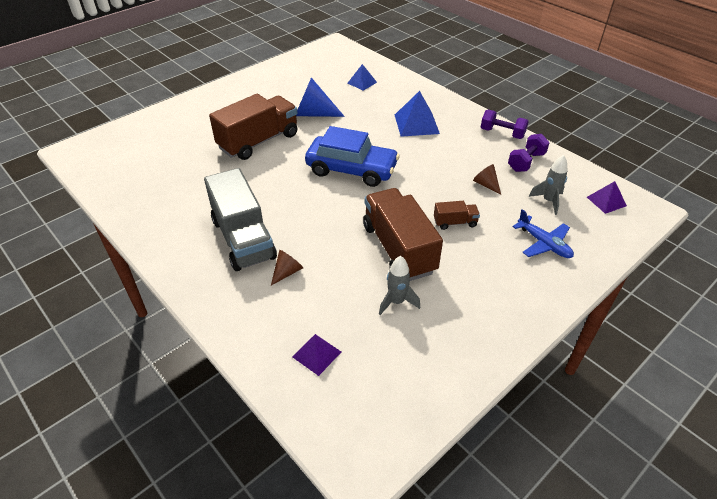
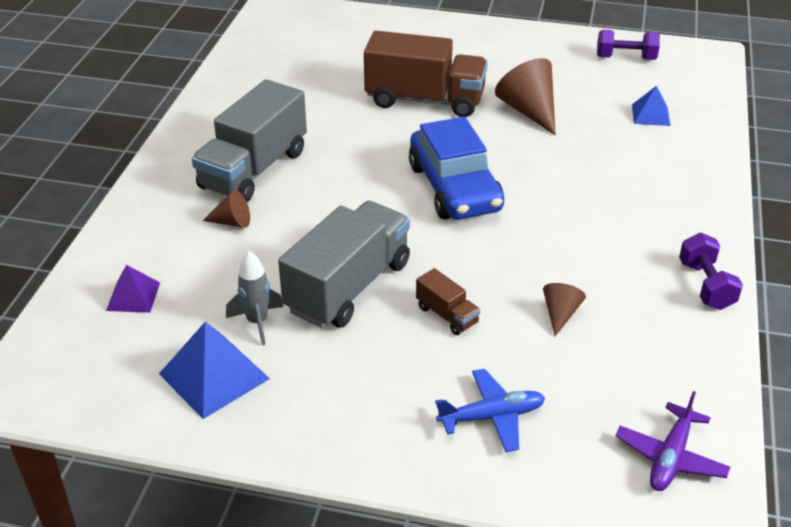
camera: 55 degrees right, 5 degrees down
(313, 114) = (529, 111): blue cone -> brown cone
(398, 249) = (348, 287): brown truck -> grey truck
(416, 124) = (619, 198): blue pyramid -> blue pyramid (214, 376)
(526, 162) = (664, 335): purple dumbbell -> purple dumbbell (625, 58)
(544, 244) = (492, 417): blue plane -> blue plane turned 120 degrees counterclockwise
(548, 201) = (595, 391): grey rocket -> none
(606, 201) = (670, 457): purple pyramid -> purple plane

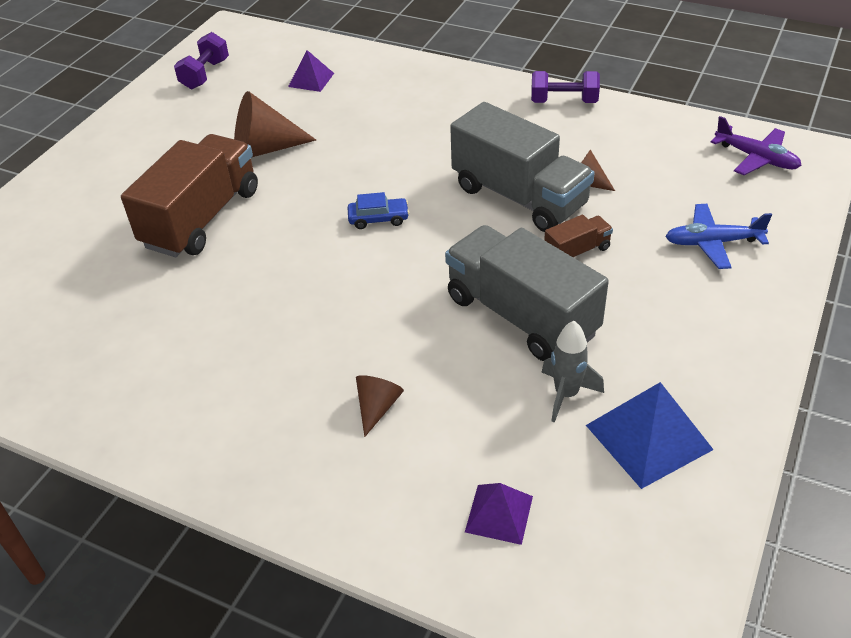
camera: 75 degrees left, 5 degrees up
(254, 169) = (275, 380): grey truck -> grey truck (519, 196)
(454, 188) = (378, 219): blue car -> blue car, size x0.42
(492, 417) = (712, 243): blue plane -> blue plane turned 90 degrees counterclockwise
(651, 115) = (311, 80): blue pyramid -> purple pyramid

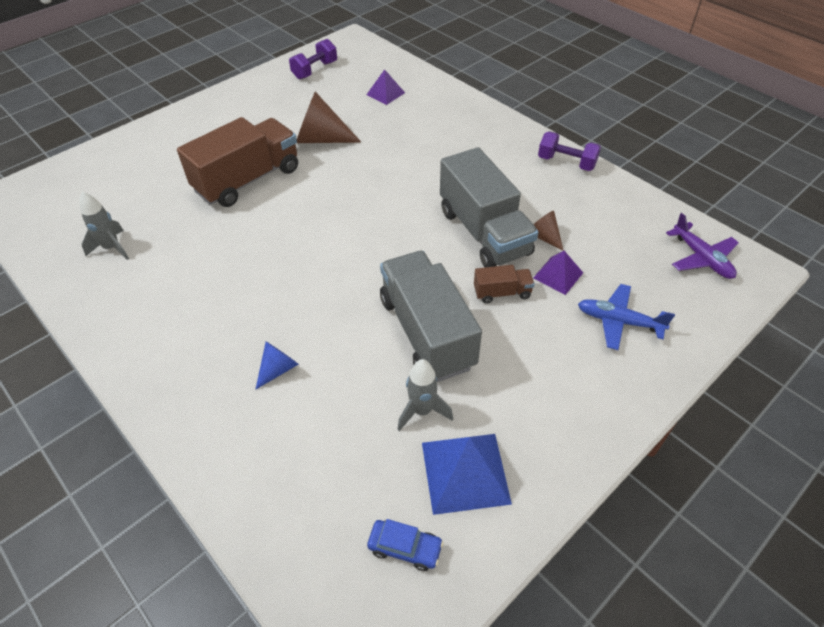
camera: 20 degrees right, 5 degrees up
(73, 344) = (112, 248): none -> grey rocket
(377, 407) = (278, 369): brown cone -> blue cone
(378, 219) = (368, 218): blue car -> blue car (405, 548)
(499, 514) = (313, 490): purple pyramid -> purple pyramid (558, 275)

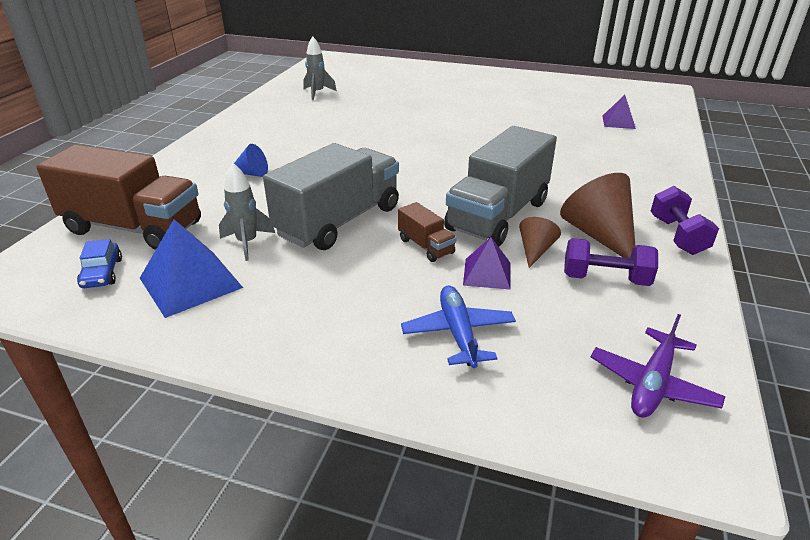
camera: 60 degrees right, 15 degrees down
(248, 180) = (432, 108): brown truck -> brown truck (133, 228)
(315, 70) = (596, 90): purple dumbbell -> purple dumbbell (605, 279)
(321, 139) = (516, 116): brown cone -> brown cone (599, 235)

